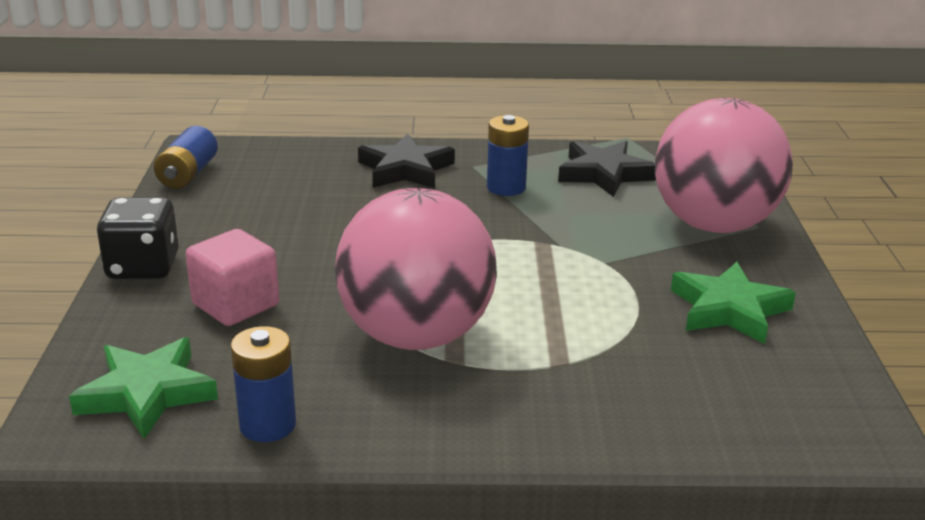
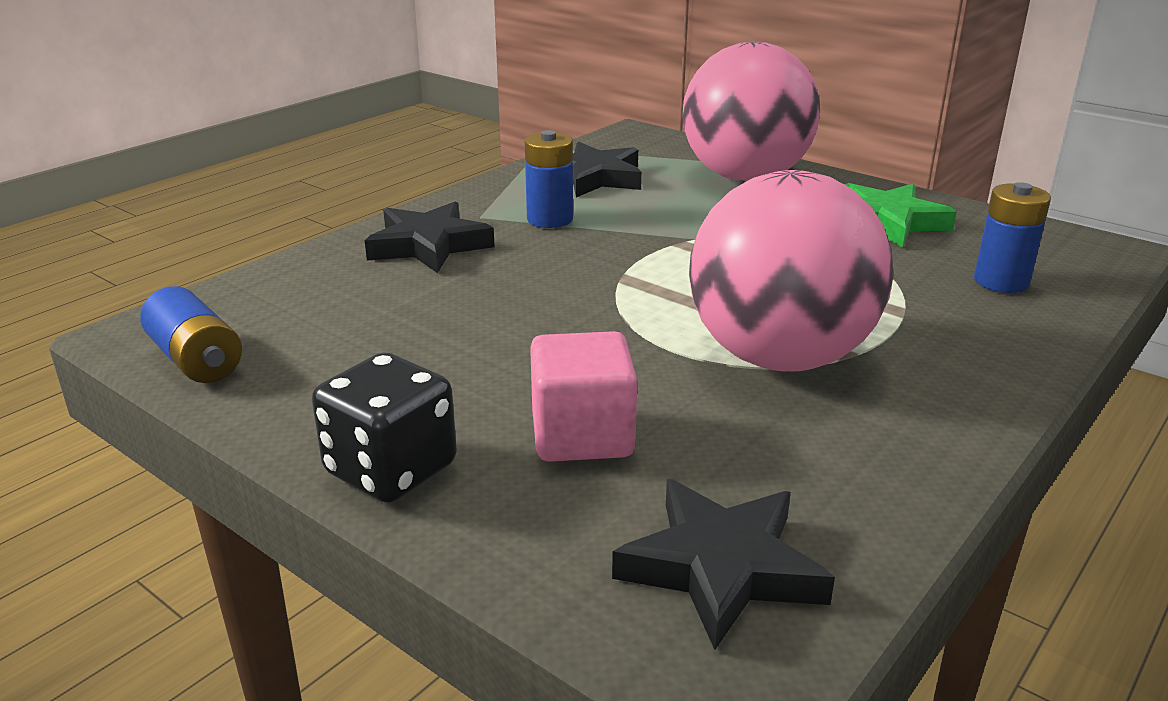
camera: 50 degrees left, 0 degrees up
(147, 393) = (721, 567): green star -> black star
(267, 425) = (875, 502): blue battery -> blue battery (1001, 282)

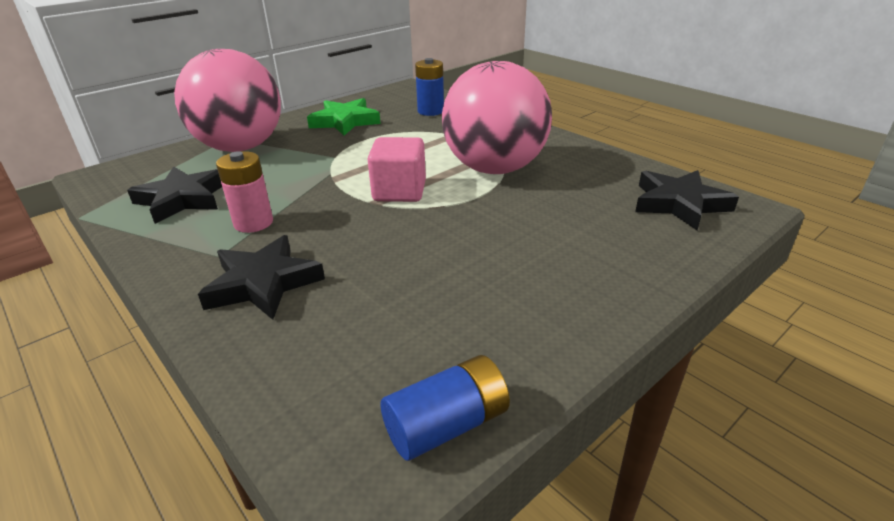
camera: 80 degrees left, 5 degrees up
(391, 469) = (617, 299): black dice -> none
(550, 219) = (253, 223): blue battery -> pink battery
(582, 436) = (573, 230): pink cube -> pink cube (399, 191)

